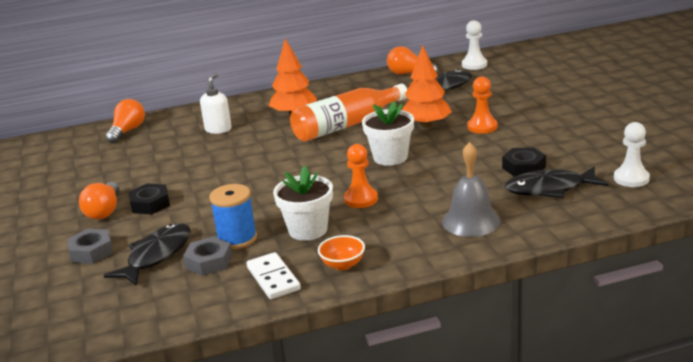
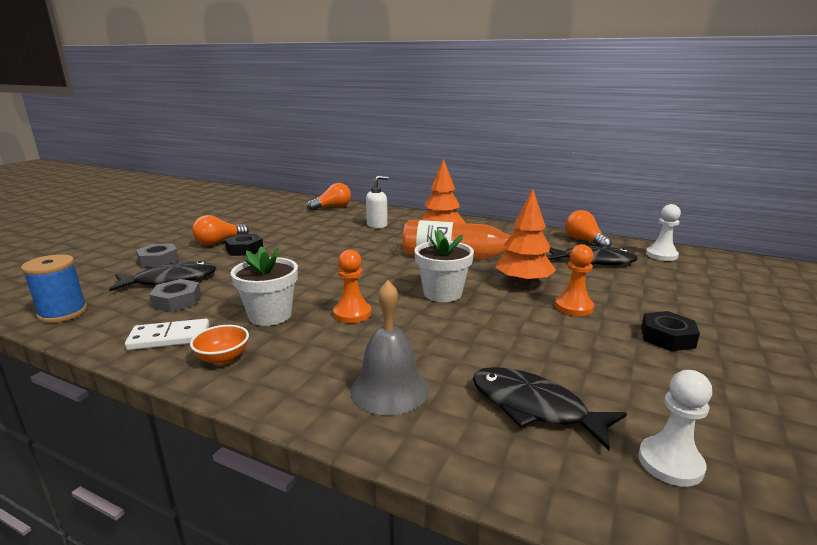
camera: 40 degrees right, 5 degrees down
(237, 238) = (225, 295): blue spool -> blue spool (63, 313)
(273, 278) = (169, 338): white domino -> white domino turned 60 degrees clockwise
(524, 167) = (546, 366): black nut -> black nut (667, 337)

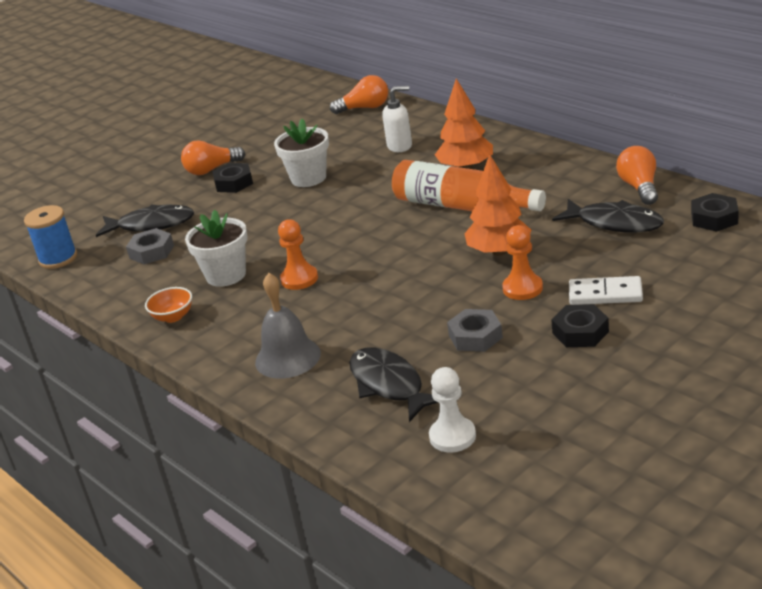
camera: 25 degrees right, 10 degrees up
(158, 260) = (146, 195): grey nut -> grey nut (475, 336)
(169, 338) = (137, 292): white domino -> white domino (605, 294)
(442, 293) = (401, 260): white flower pot -> white flower pot (308, 178)
(661, 255) = (714, 218): white pawn -> black nut

